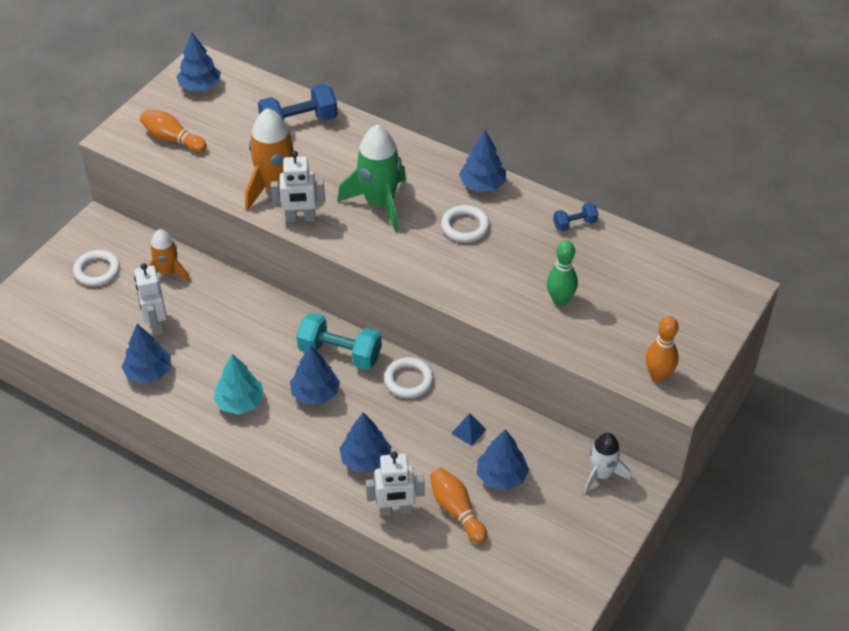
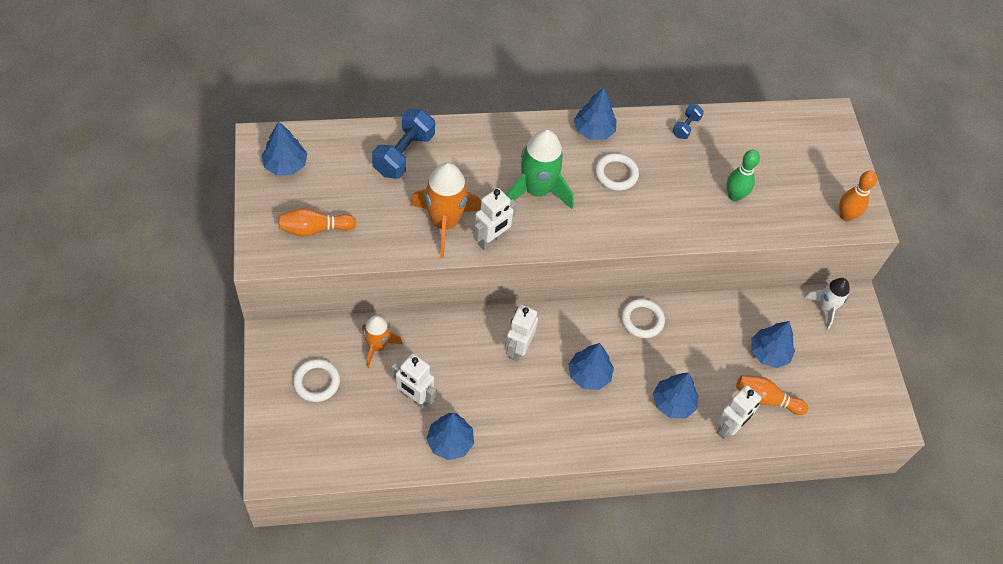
camera: 45 degrees left, 10 degrees up
(240, 402) = (543, 419): turquoise tree -> none
(276, 339) = (518, 349): none -> white robot
(340, 353) = (575, 330): turquoise dumbbell -> none
(468, 431) = (717, 333): blue pyramid -> none

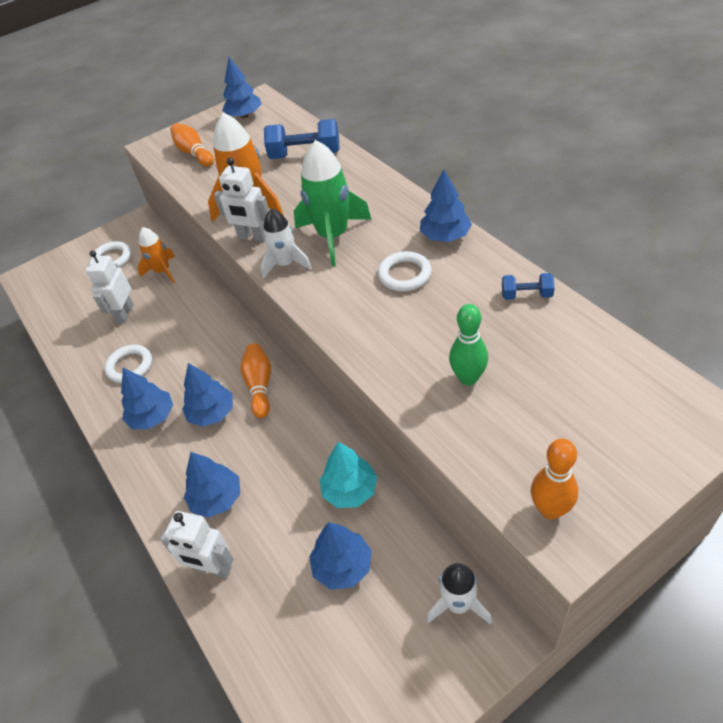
camera: 75 degrees right, 10 degrees down
(450, 442) = (91, 355): blue tree -> blue tree (152, 417)
(518, 349) = (210, 350): white robot -> none
(545, 234) = (286, 264): none -> white rocket
(642, 320) = (305, 424): white ring -> white ring (130, 366)
(716, 321) = (350, 490): none -> turquoise tree
(766, 399) = (273, 592): orange bowling pin -> orange bowling pin (260, 385)

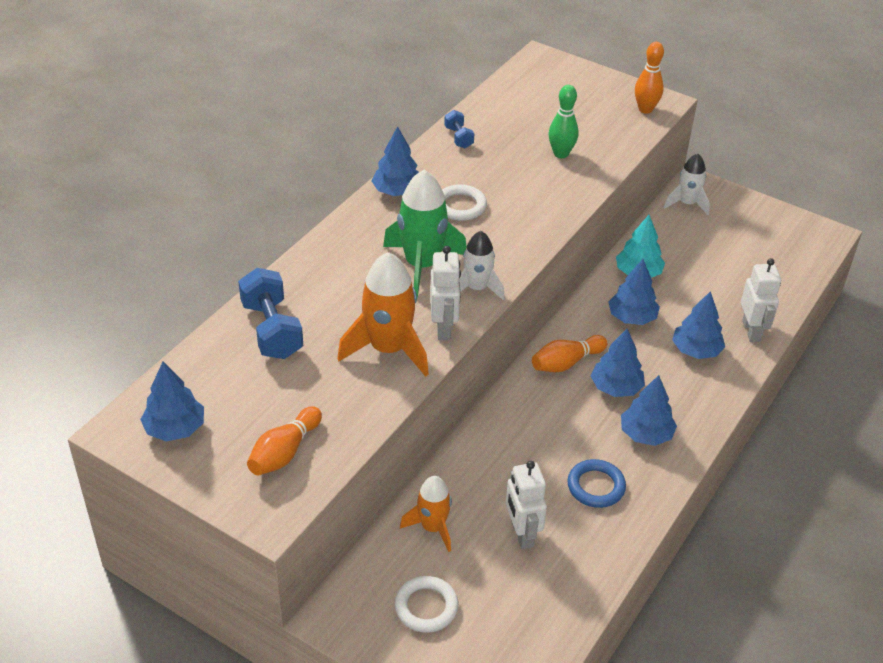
camera: 120 degrees left, 5 degrees down
(125, 314) = (521, 534): white robot -> white robot turned 90 degrees clockwise
(130, 366) = (596, 486): white ring -> blue ring
(343, 566) = (699, 261): blue tree -> blue tree (632, 317)

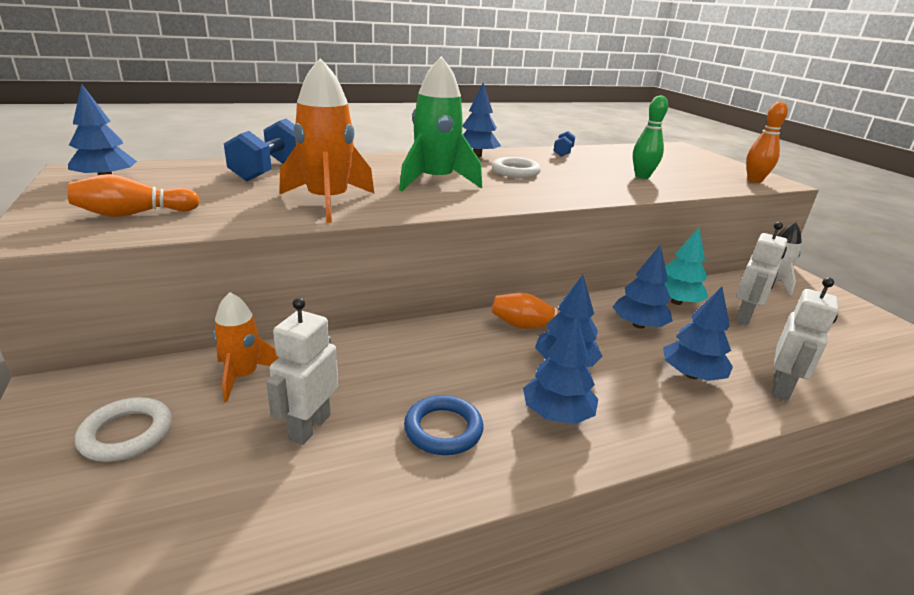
camera: 35 degrees right, 15 degrees down
(444, 328) = (393, 208): white robot -> white robot (744, 317)
(477, 288) = (460, 202): white rocket -> none

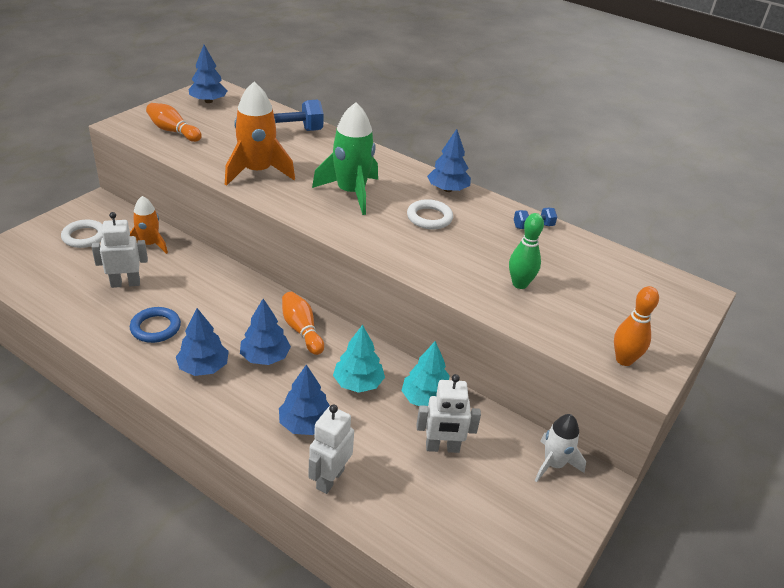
camera: 55 degrees right, 10 degrees up
(638, 325) = (358, 383): blue tree -> turquoise tree
(781, 388) = (330, 479): white robot -> white robot turned 120 degrees clockwise

